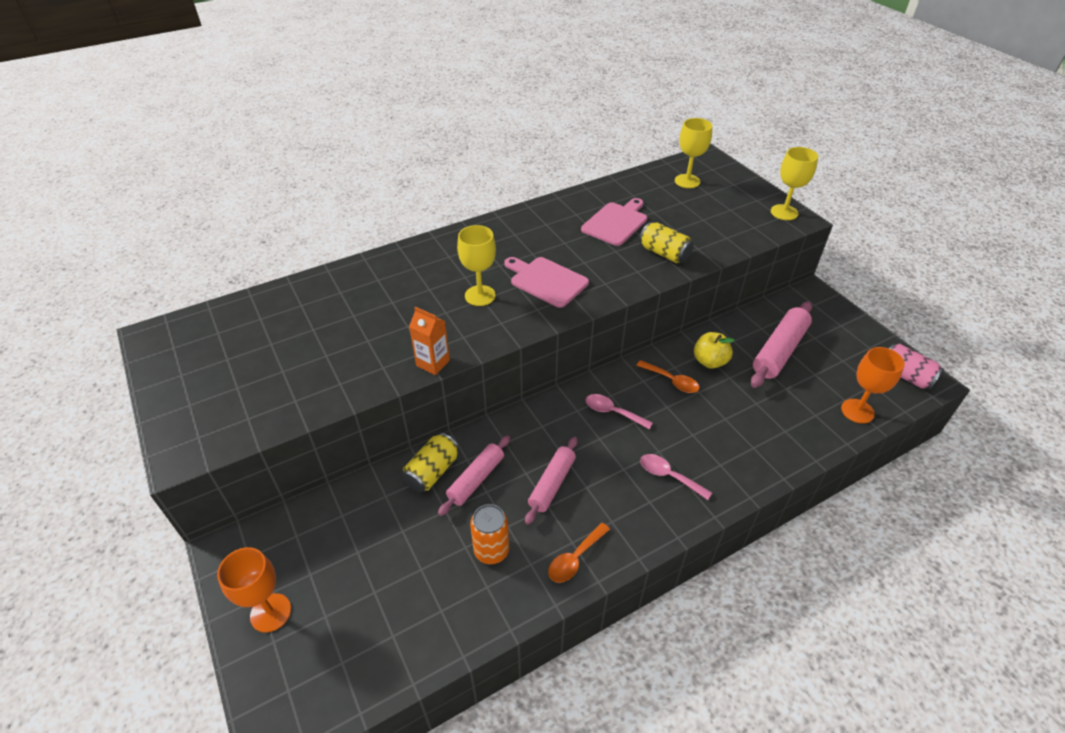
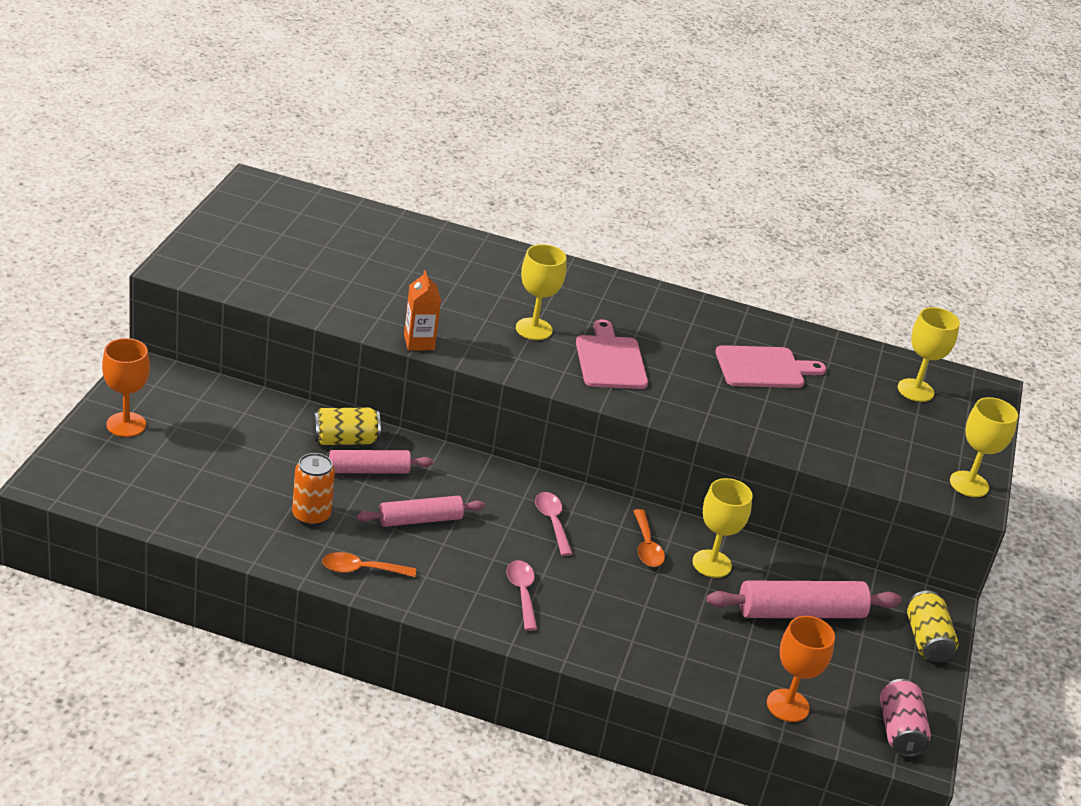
camera: 40 degrees right, 10 degrees down
(664, 253) = (762, 420): yellow can -> yellow can (926, 640)
(709, 361) = (712, 564): yellow apple -> yellow goblet

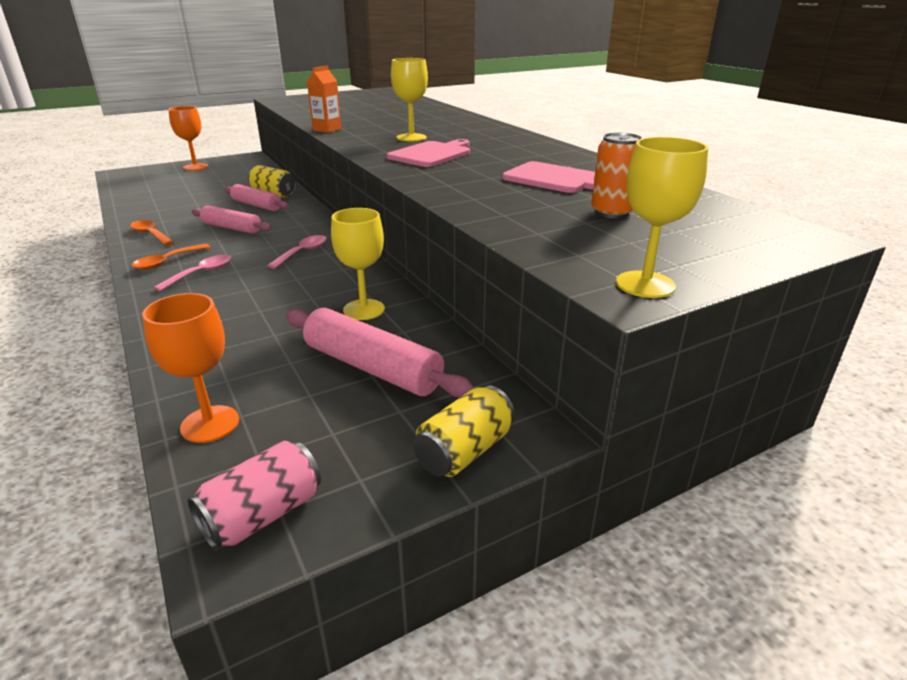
camera: 50 degrees right, 5 degrees down
(311, 515) = (186, 210): orange can -> orange can (611, 212)
(646, 546) = (337, 283): orange spoon -> orange spoon (167, 262)
(915, 390) = (703, 219): yellow goblet -> none

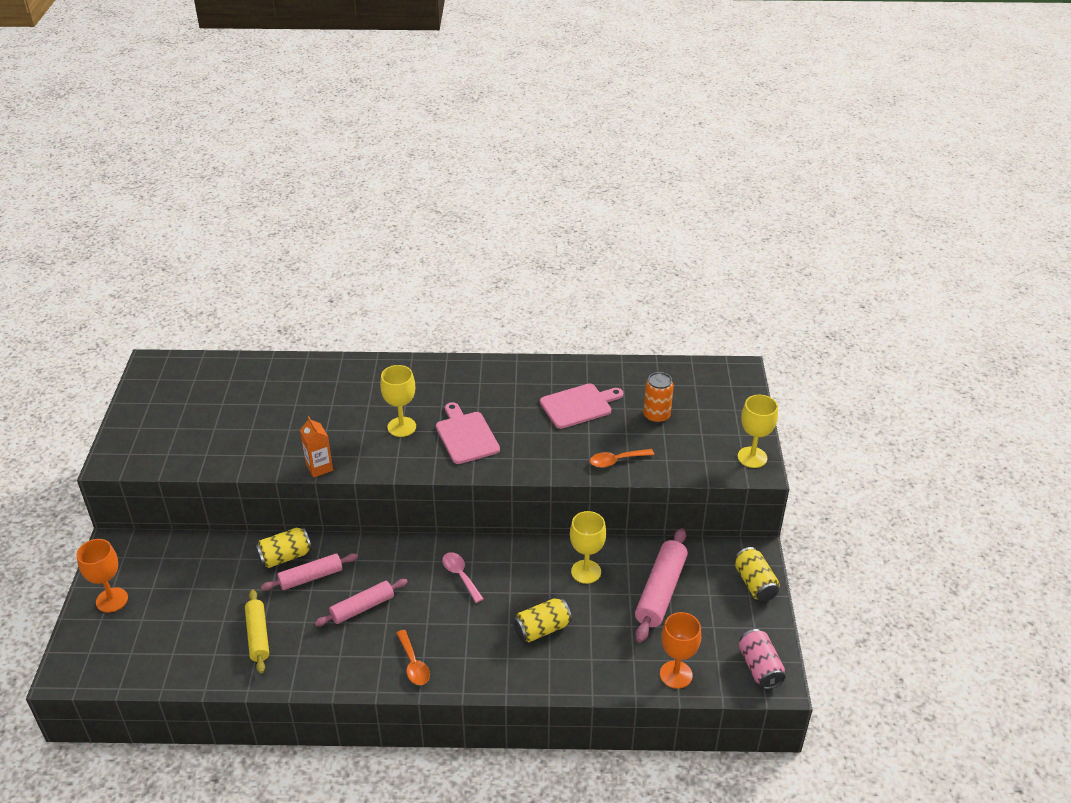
camera: 60 degrees left, 10 degrees up
(150, 234) = (331, 667): orange spoon -> orange spoon (616, 461)
(179, 206) = (258, 636): none -> yellow rolling pin
(201, 273) = (457, 646): pink spoon -> none
(250, 308) = (542, 629): none -> yellow can
(372, 368) = (661, 591): pink rolling pin -> pink rolling pin turned 45 degrees counterclockwise

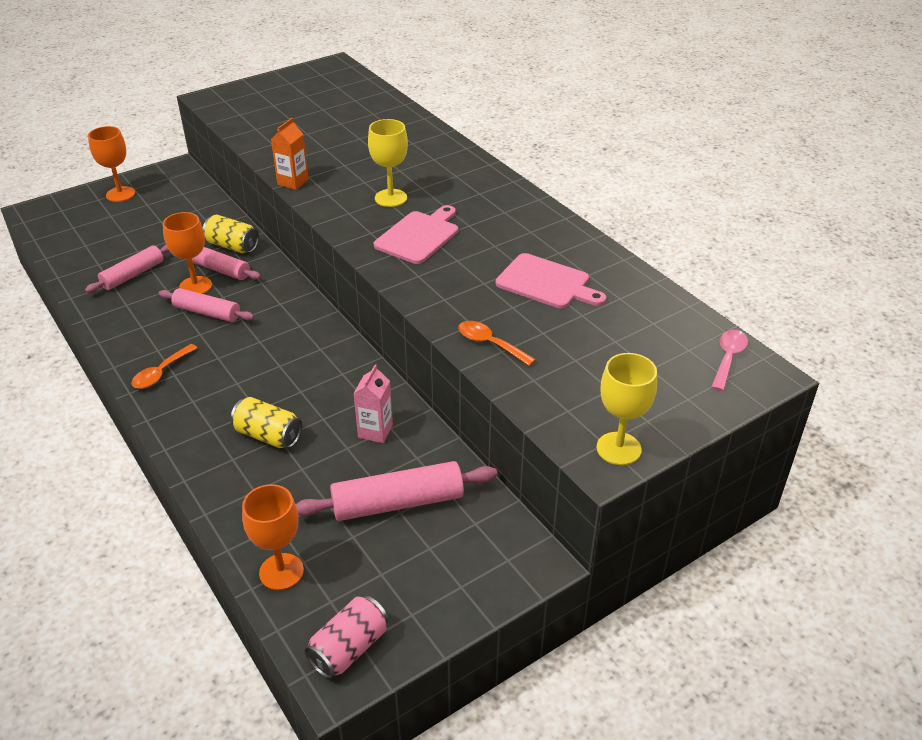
camera: 55 degrees right, 0 degrees up
(258, 636) = (133, 275): yellow rolling pin -> pink rolling pin
(318, 601) = (195, 286): none -> orange goblet
(460, 576) = (295, 350): pink spoon -> pink spoon (728, 358)
(586, 572) = (375, 431): yellow goblet -> pink carton
(656, 415) = (598, 342): orange can -> none
(755, 583) = (485, 583): yellow can -> none

